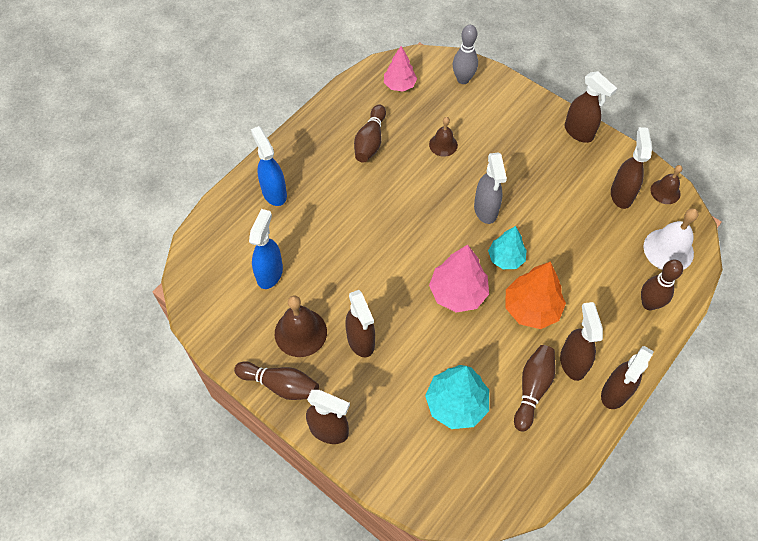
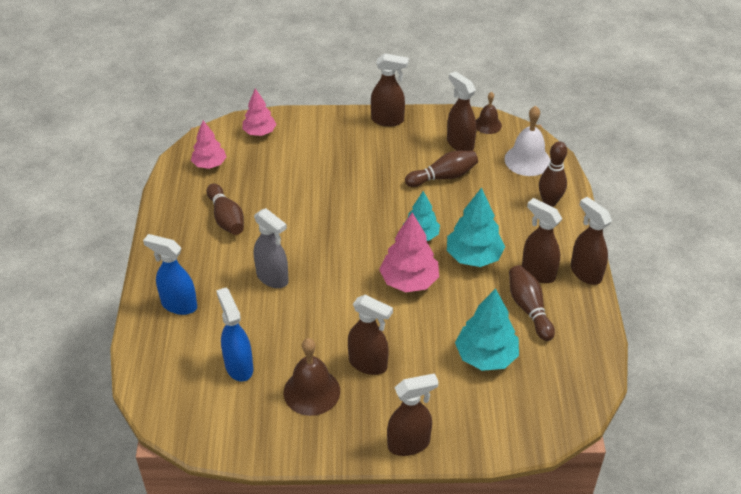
camera: 40 degrees left, 15 degrees down
(280, 385) = (335, 441): brown bowling pin -> brown bowling pin (443, 177)
(443, 145) = (291, 186): brown bell -> none
(463, 79) = (259, 132): grey bowling pin -> pink tree
(485, 210) = (372, 212): grey spray bottle -> grey spray bottle (272, 278)
(531, 309) = (474, 257): orange tree -> turquoise tree
(615, 393) = (585, 273): brown spray bottle -> brown spray bottle turned 150 degrees clockwise

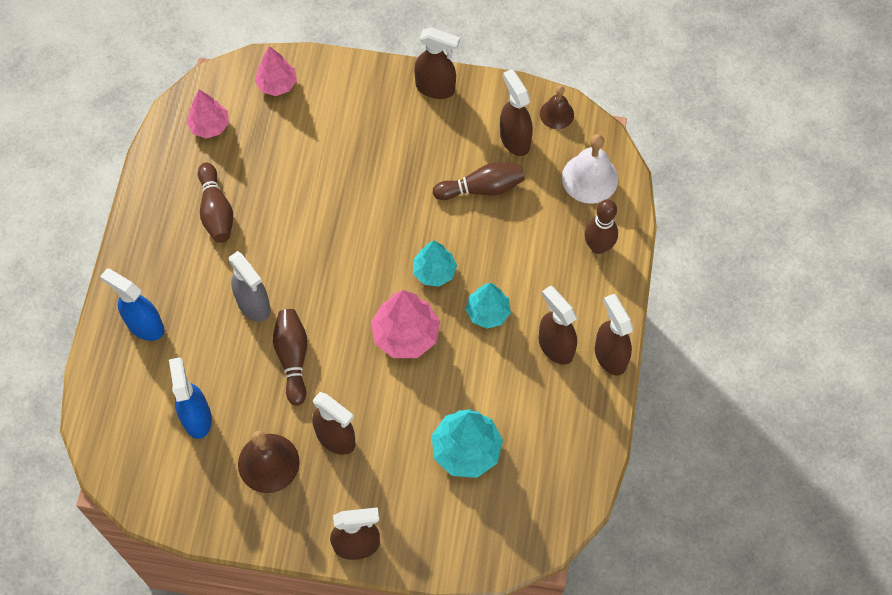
camera: 10 degrees right, 20 degrees up
(474, 257) = (488, 312): turquoise tree -> turquoise tree, size x0.66
(529, 308) = (531, 394): brown bowling pin -> brown bowling pin (293, 358)

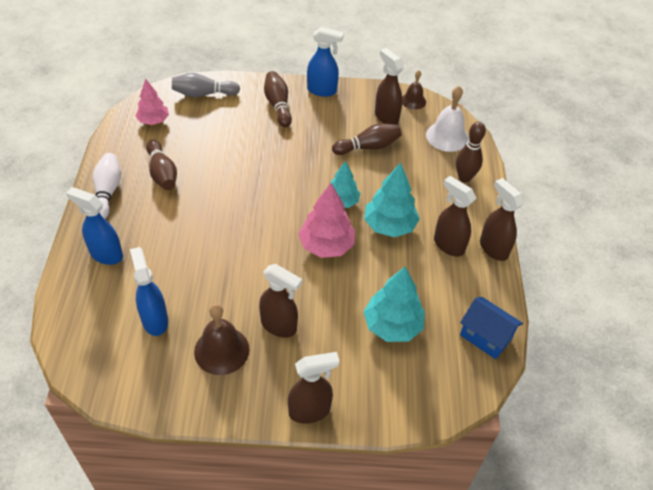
camera: 10 degrees left, 15 degrees down
(148, 235) = (107, 192): none -> white bowling pin
(254, 305) = (198, 234): grey spray bottle -> none
(277, 84) = (203, 94): pink tree -> grey bowling pin
(293, 358) = (234, 269): brown bowling pin -> brown bowling pin (278, 105)
(436, 88) = (322, 90): brown spray bottle -> blue spray bottle
(488, 312) = (389, 226): turquoise tree -> turquoise tree, size x1.51
(572, 474) = (485, 337): none -> blue house

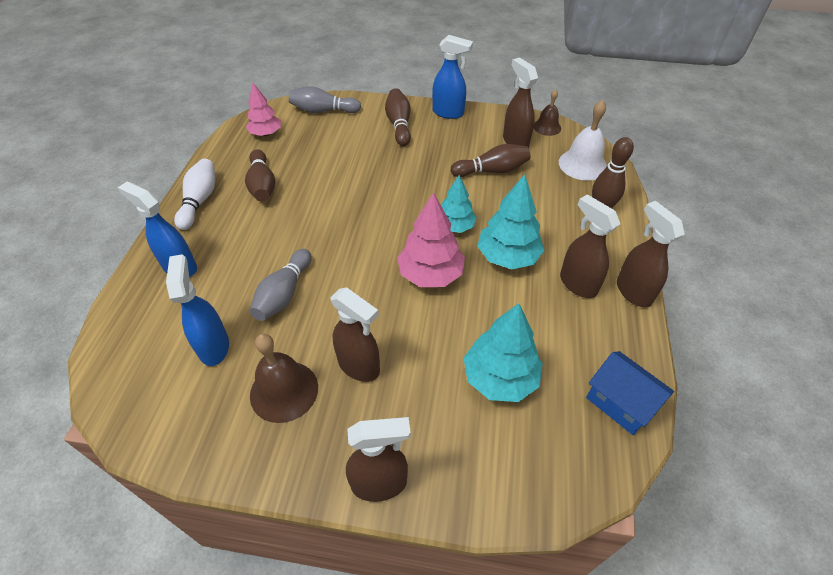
camera: 10 degrees right, 0 degrees up
(204, 271) = (284, 294): none -> grey bowling pin

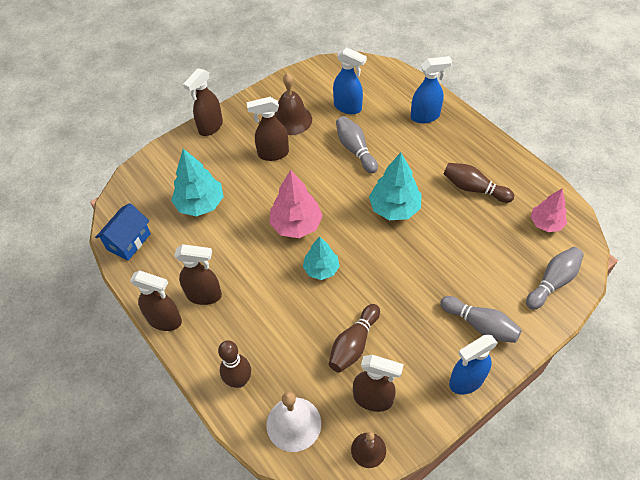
camera: 135 degrees right, 5 degrees up
(199, 201) = (485, 149): white bowling pin -> none
(399, 125) = (480, 325): brown bowling pin -> grey bowling pin
(508, 257) = (264, 276): turquoise tree -> turquoise tree (394, 208)
(620, 403) = (129, 242): blue house -> blue house turned 60 degrees counterclockwise

